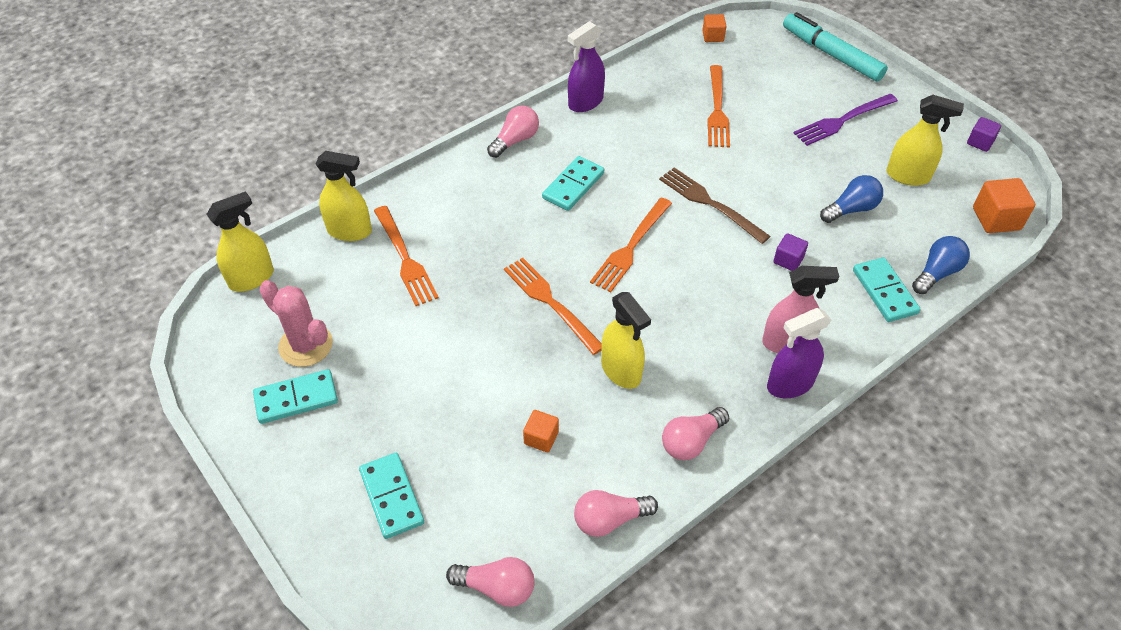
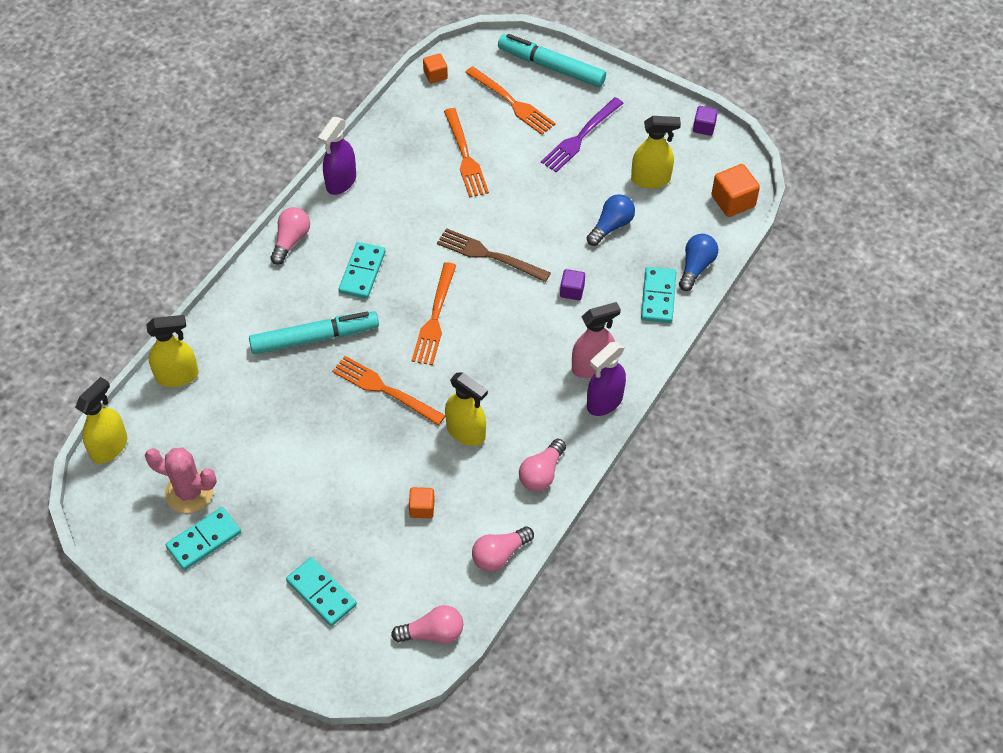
camera: 20 degrees left, 5 degrees up
(405, 259) = (240, 387): orange fork -> orange fork (512, 103)
(500, 233) = (314, 338): none -> turquoise marker
(884, 292) = (658, 297): turquoise domino -> turquoise domino turned 45 degrees clockwise

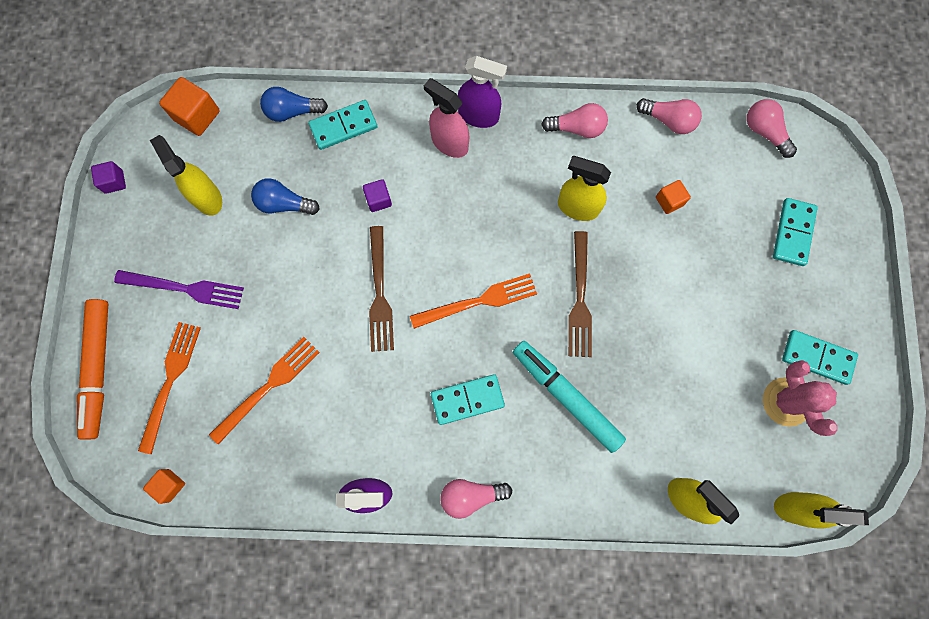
camera: 120 degrees left, 20 degrees up
(384, 389) = (580, 299): orange fork -> brown fork
(466, 432) = (577, 207): yellow spray bottle -> yellow spray bottle turned 75 degrees counterclockwise
(551, 66) = (98, 369): turquoise marker -> orange marker

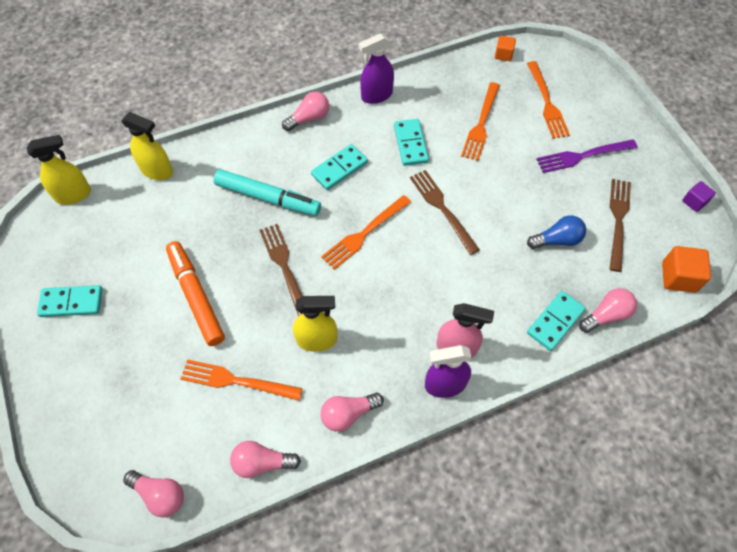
camera: 155 degrees right, 15 degrees down
(98, 369) = (598, 91): orange marker -> orange marker (196, 296)
(207, 197) = (618, 220): yellow spray bottle -> brown fork
(292, 111) = (606, 315): blue light bulb -> pink light bulb
(378, 200) = (486, 274): purple cube -> none
(669, 201) = (236, 381): orange cube -> orange fork
(786, 401) = (93, 260): pink cactus -> none
(793, 233) = (111, 400): turquoise domino -> turquoise domino (411, 144)

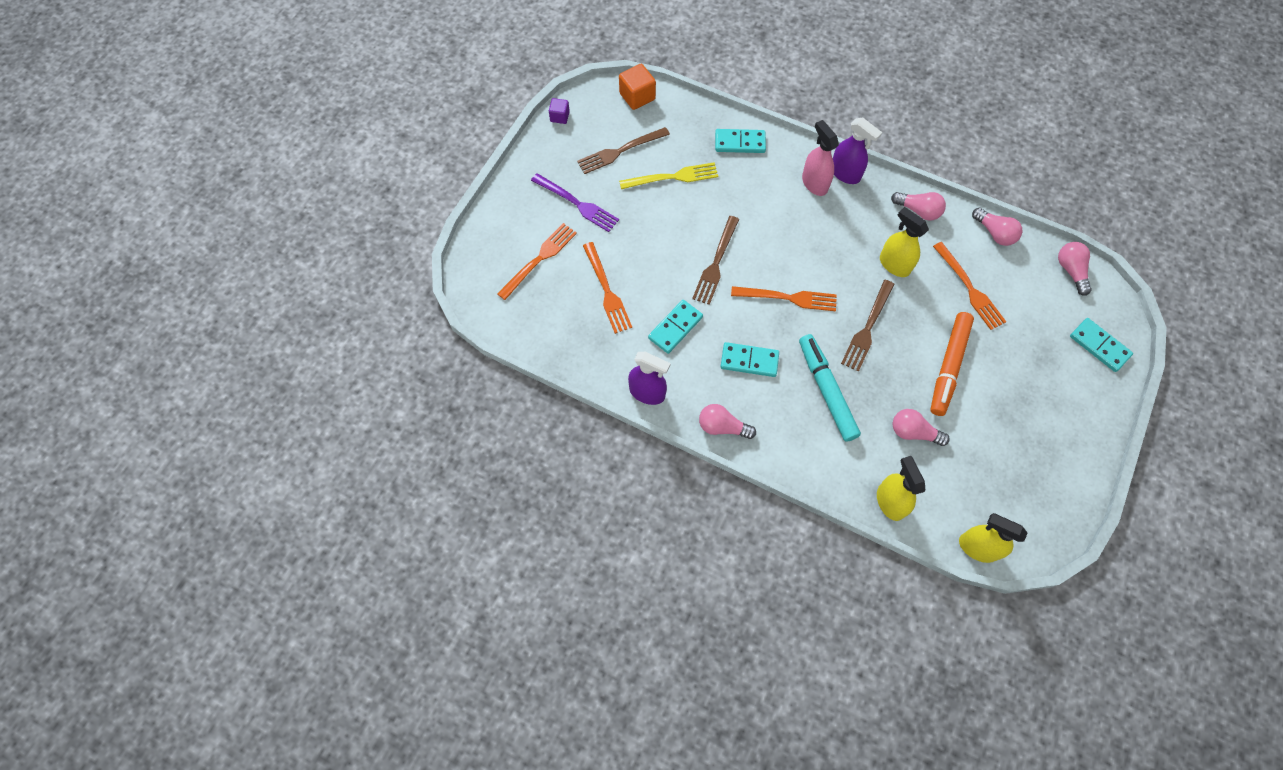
camera: 130 degrees left, 5 degrees up
(71, 302) = (1044, 448): turquoise domino -> turquoise domino (1099, 346)
(481, 124) = (607, 291): orange fork -> orange fork turned 90 degrees clockwise
(503, 55) = (507, 326): orange cube -> none
(557, 240) = (673, 177): blue light bulb -> yellow fork
(606, 315) = (707, 119): pink light bulb -> pink light bulb (913, 432)

